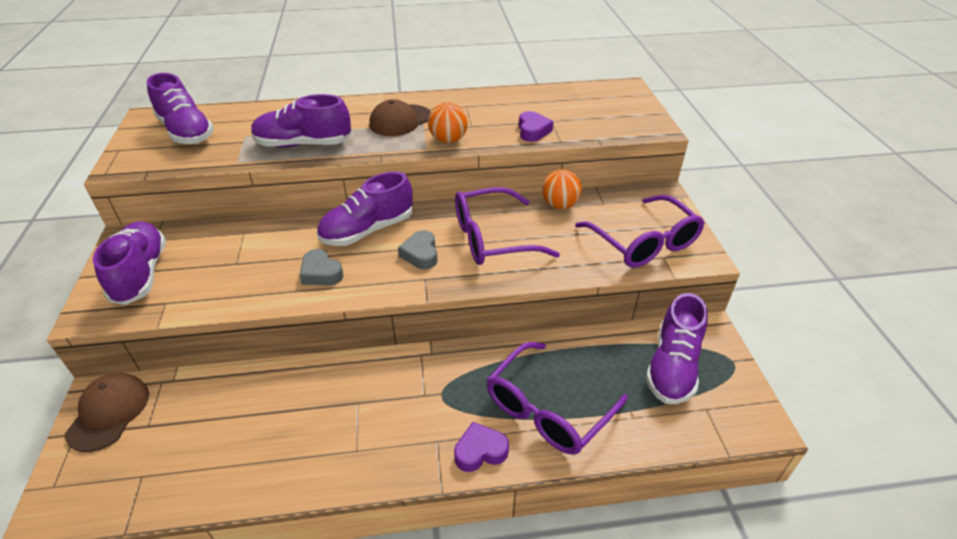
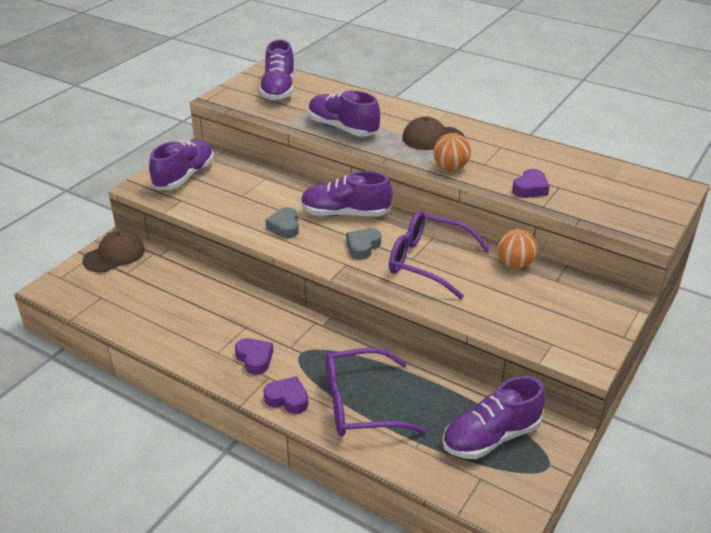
camera: 40 degrees right, 5 degrees down
(403, 431) = (255, 359): none -> purple heart
(644, 243) = (549, 326): purple glasses -> none

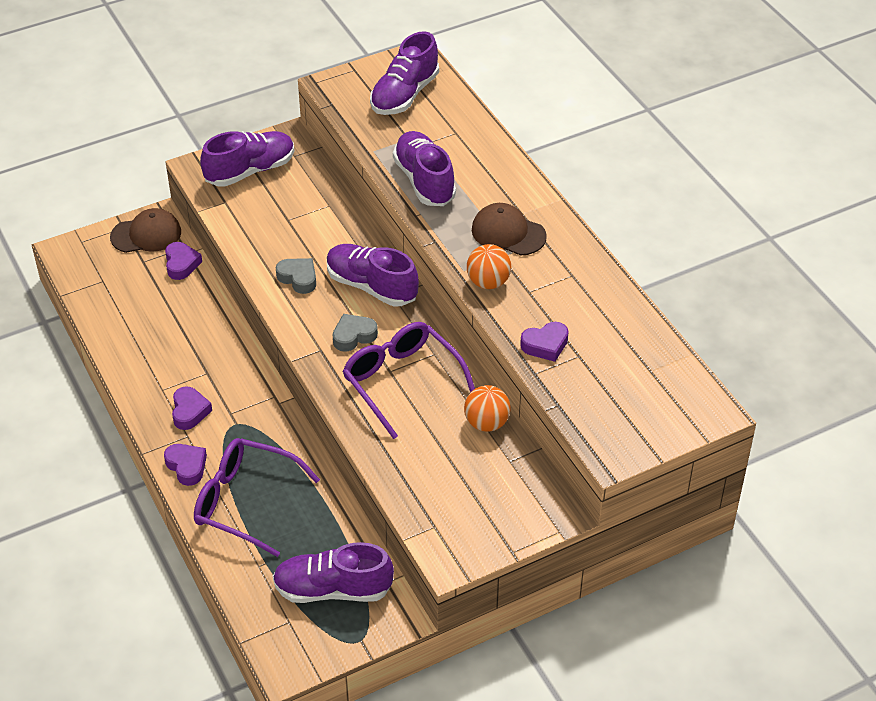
camera: 30 degrees right, 10 degrees up
(161, 264) = (181, 264): none -> purple heart
(285, 227) = (298, 278): grey heart -> grey heart turned 105 degrees clockwise

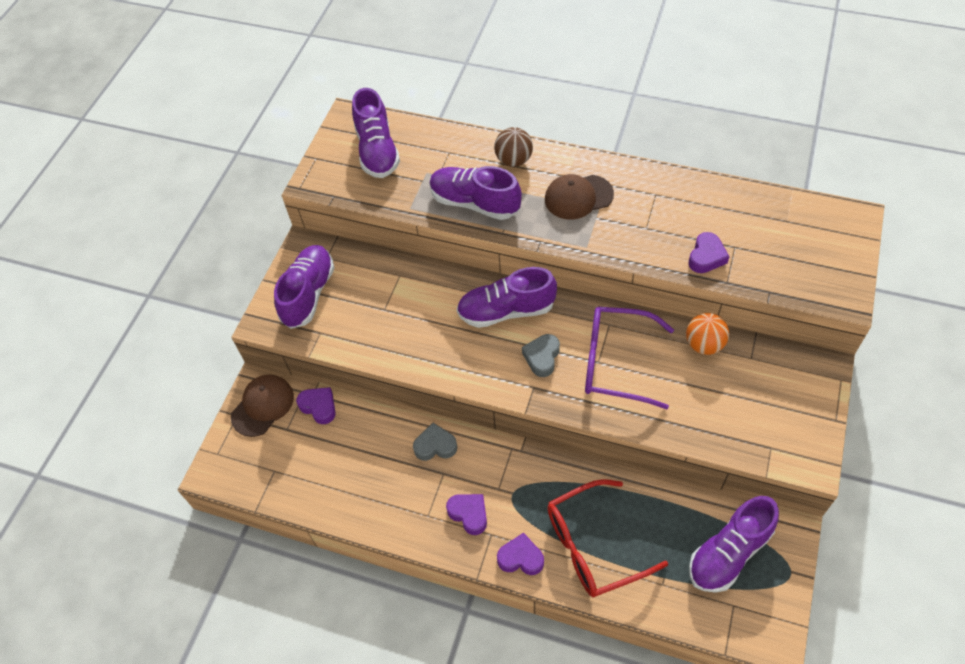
camera: 40 degrees left, 10 degrees up
(245, 502) = (593, 546): purple glasses -> red glasses
(298, 278) = (449, 347): grey heart -> grey heart (435, 446)
(488, 282) = (613, 242): orange ball -> none
(496, 172) = (513, 160): none -> brown ball

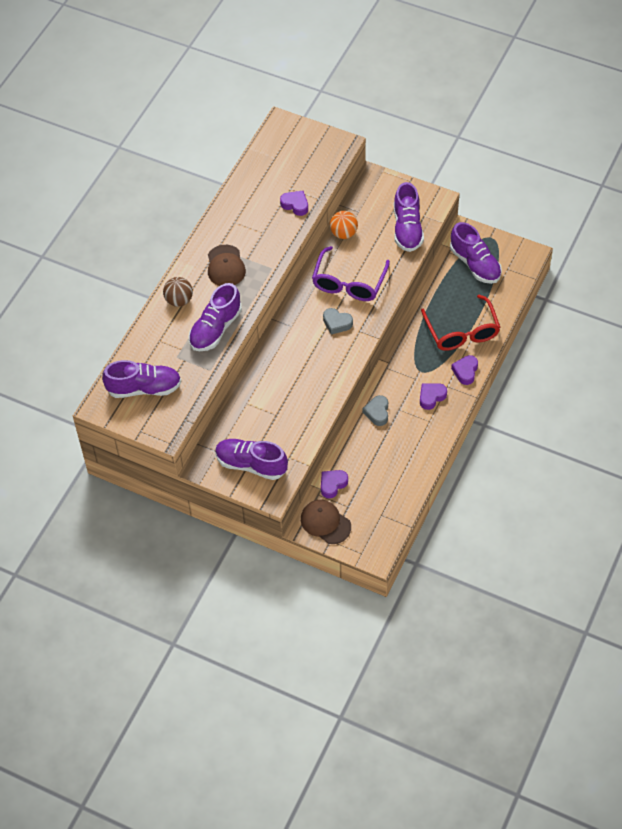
camera: 85 degrees left, 0 degrees up
(506, 311) = (293, 339): purple shoe -> purple shoe (407, 228)

